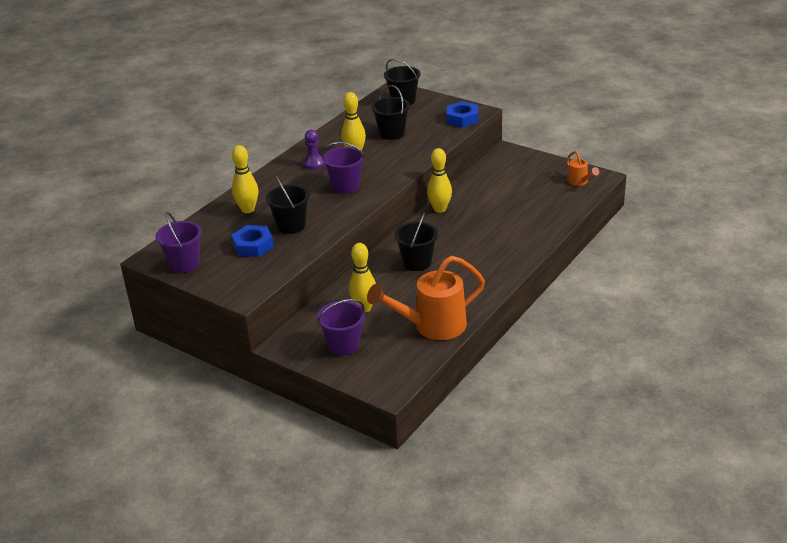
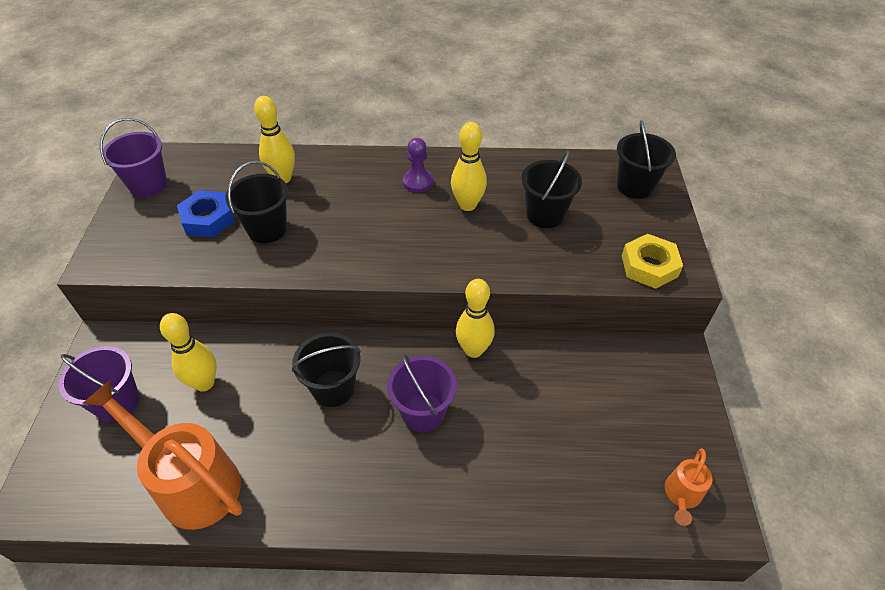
camera: 55 degrees right, 15 degrees up
(345, 186) = (387, 233): purple bucket -> purple bucket (423, 412)
(462, 118) = (649, 266): blue nut -> yellow nut

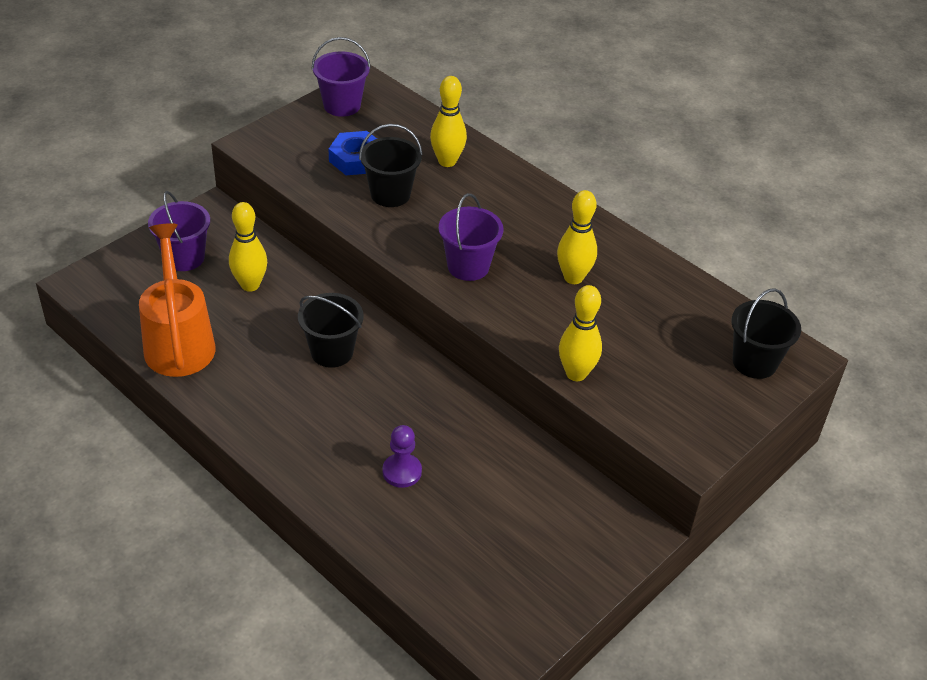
camera: 40 degrees right, 5 degrees down
(418, 182) = (555, 232): purple pawn -> purple pawn (402, 472)
(423, 412) = (376, 415): purple bucket -> purple bucket (468, 266)
(473, 350) = (468, 403): yellow bowling pin -> yellow bowling pin (576, 373)
(545, 214) = (632, 329): black bucket -> none
(649, 266) = (668, 428): yellow nut -> none
(681, 495) = (499, 616): orange watering can -> none

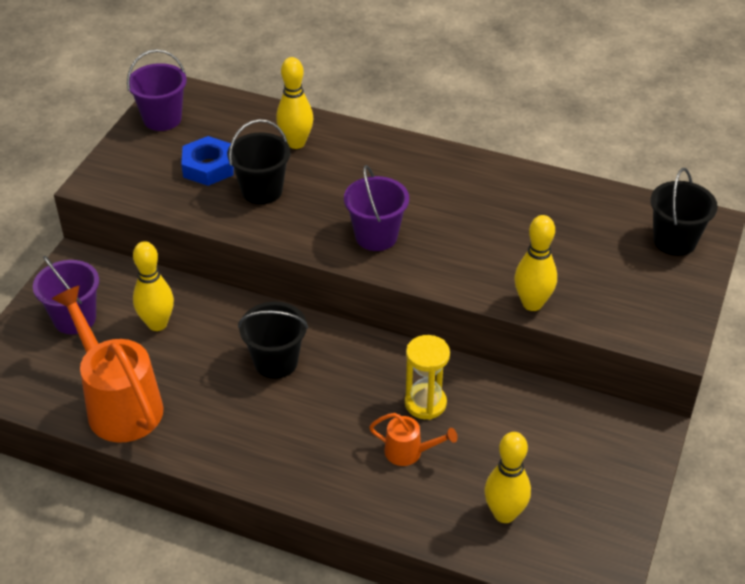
camera: 20 degrees left, 0 degrees up
(402, 472) = (409, 452): purple pawn -> orange watering can
(443, 434) = (425, 403): none -> yellow hourglass
(573, 277) = (476, 216): yellow bowling pin -> yellow bowling pin (504, 514)

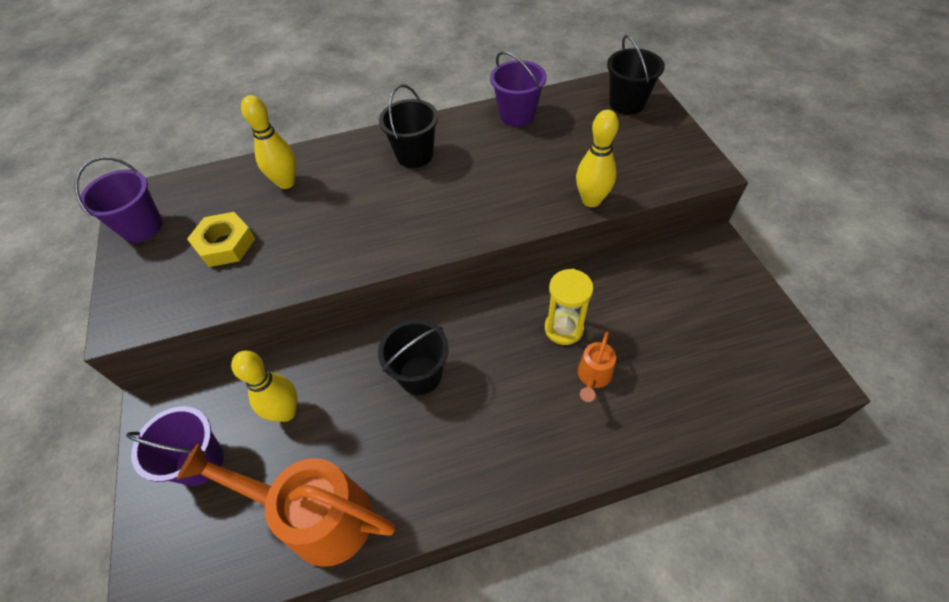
camera: 35 degrees left, 10 degrees up
(208, 167) = (225, 244): blue nut -> yellow nut
(262, 191) = (293, 237): black bucket -> black bucket (414, 155)
(376, 236) = (426, 219): purple bucket -> purple bucket (517, 115)
(409, 452) = (593, 377): orange watering can -> orange watering can turned 135 degrees clockwise
(504, 514) = (704, 375): yellow bowling pin -> none

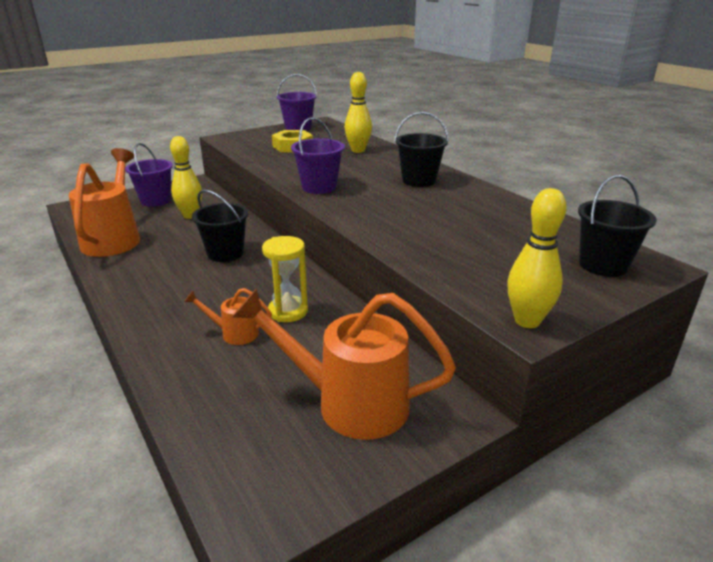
camera: 70 degrees right, 25 degrees down
(517, 115) = (514, 211): purple bucket -> purple bucket (319, 187)
(591, 200) = (415, 257): yellow bowling pin -> yellow bowling pin (527, 321)
(701, 306) = (349, 403): none -> orange watering can

